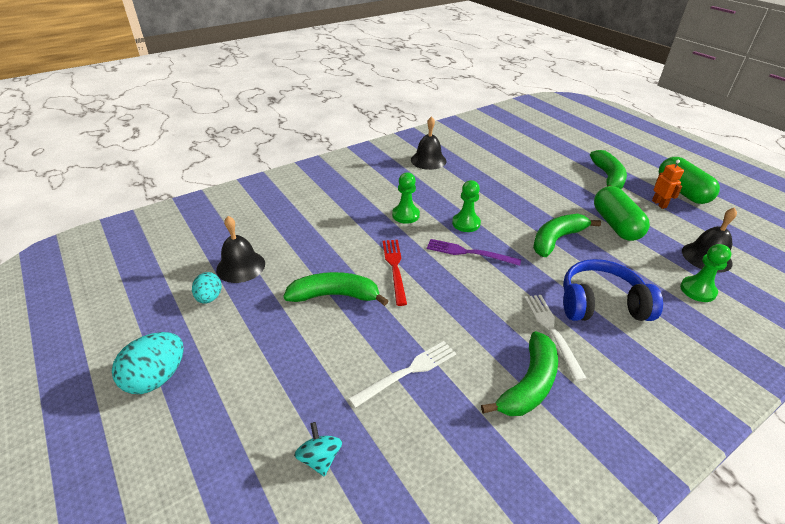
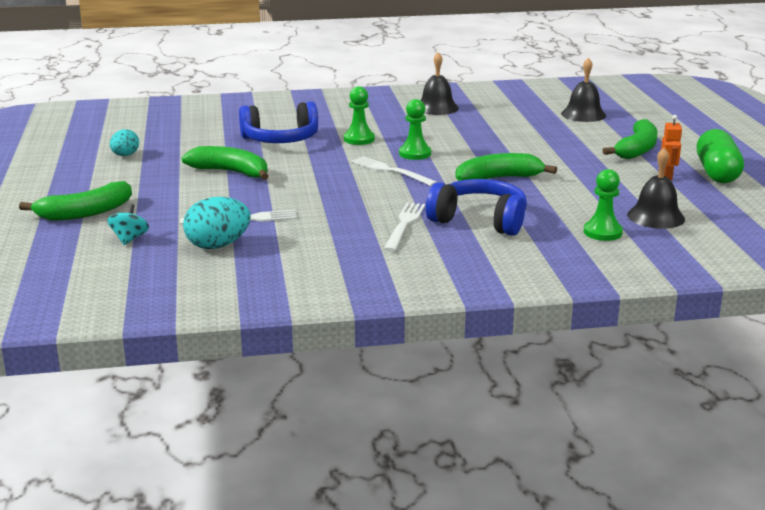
camera: 25 degrees right, 15 degrees down
(157, 378) = (49, 184): turquoise egg -> turquoise egg (218, 245)
(241, 266) = (168, 144): black bell -> black bell (583, 114)
(341, 233) = (280, 140): none -> blue headphones
(395, 268) = (304, 167): red fork -> none
(469, 253) = (391, 171): purple fork -> white fork
(529, 384) = (339, 244): green banana -> green banana (85, 213)
(615, 225) = (584, 181): green capsule -> none

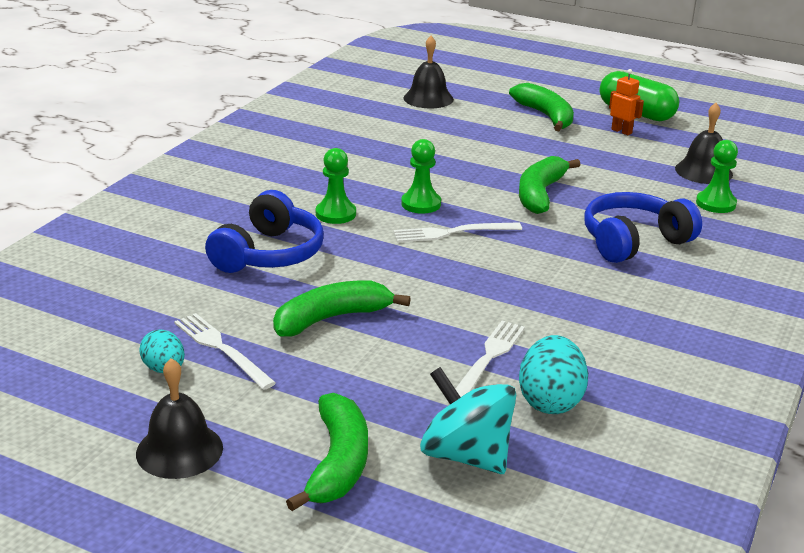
camera: 55 degrees left, 5 degrees up
(129, 239) = (466, 455): turquoise spinning top -> turquoise spinning top, size x1.88
(404, 225) = (605, 279): white fork -> white fork (221, 349)
(436, 108) = (303, 145): black bell -> black bell (179, 450)

